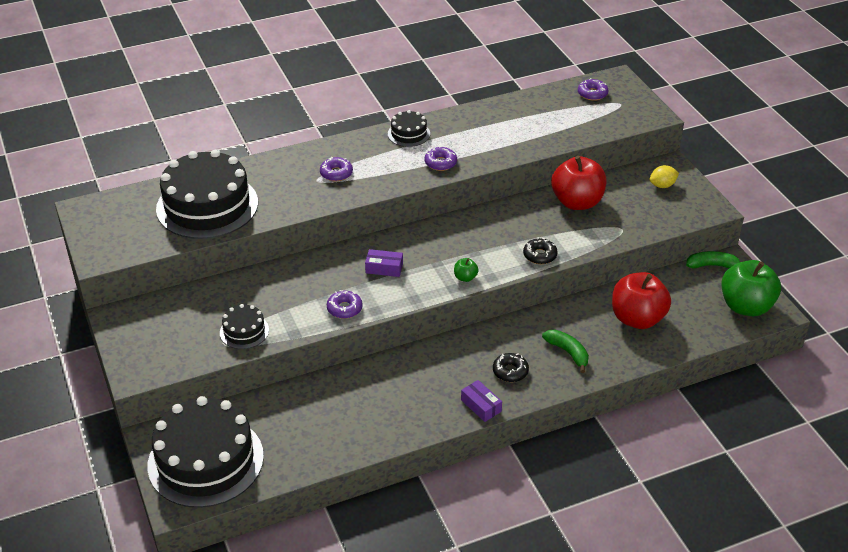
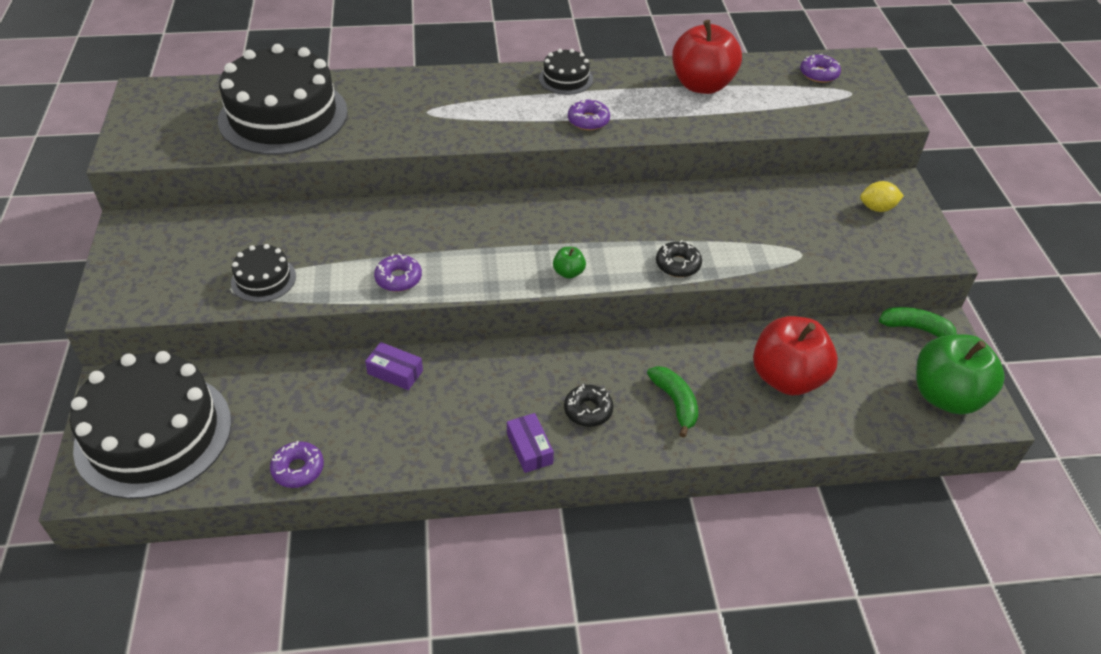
camera: 15 degrees right, 5 degrees up
(336, 173) = (454, 108): purple donut -> purple donut (298, 469)
(384, 268) = (472, 238): purple box -> purple box (395, 372)
(577, 202) = (754, 206): red apple -> red apple (702, 85)

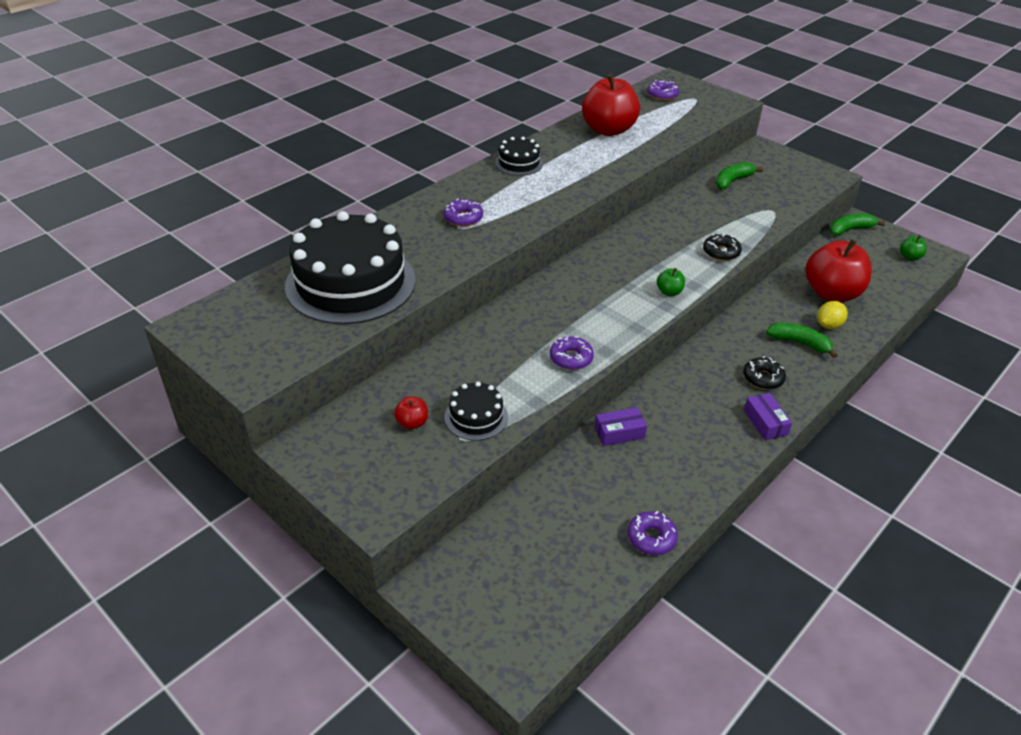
camera: 40 degrees left, 5 degrees down
(154, 434) = (514, 593): black cake -> none
(217, 255) = (412, 423): none -> red apple
(529, 448) = (765, 422): purple box -> purple box turned 45 degrees clockwise
(588, 120) = (575, 182): purple donut -> purple donut (463, 218)
(804, 203) = (732, 181): none -> green banana
(877, 208) = (771, 165): yellow lemon -> yellow lemon (828, 325)
(946, 396) = (909, 257): green apple -> green apple, size x0.42

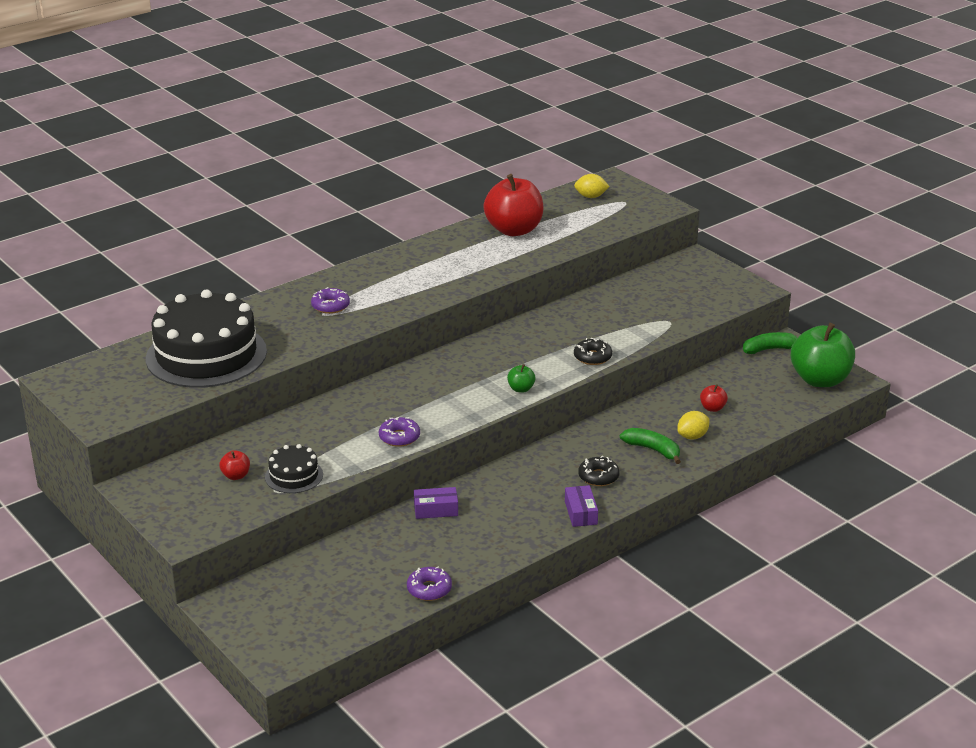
camera: 10 degrees right, 10 degrees down
(519, 163) = (406, 258): black cake -> none
(662, 95) = (591, 197): purple donut -> yellow lemon
(732, 181) = (642, 290): green banana -> none
(831, 293) = (712, 408): red apple -> red apple, size x0.42
(909, 257) = (820, 380): green apple -> green apple, size x2.38

